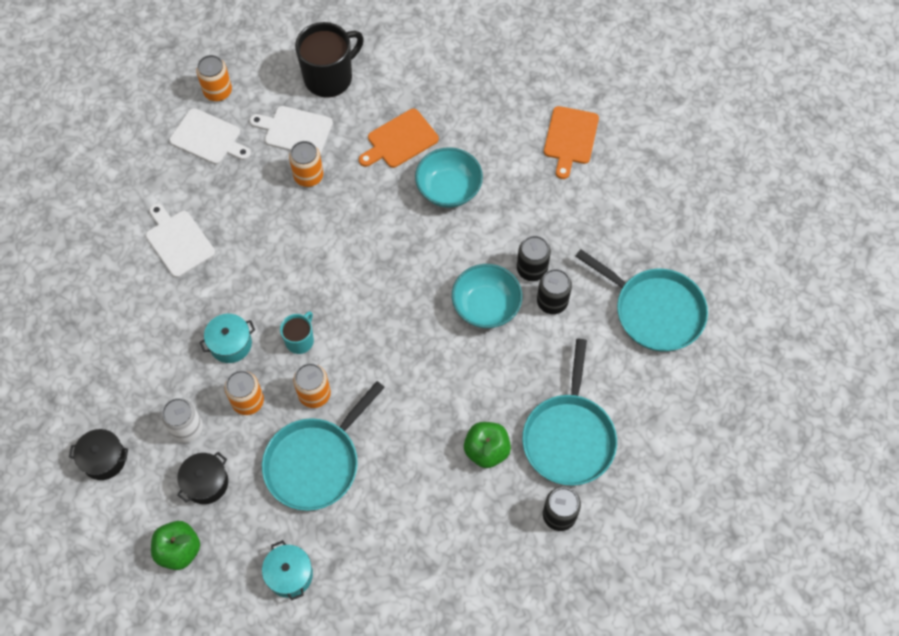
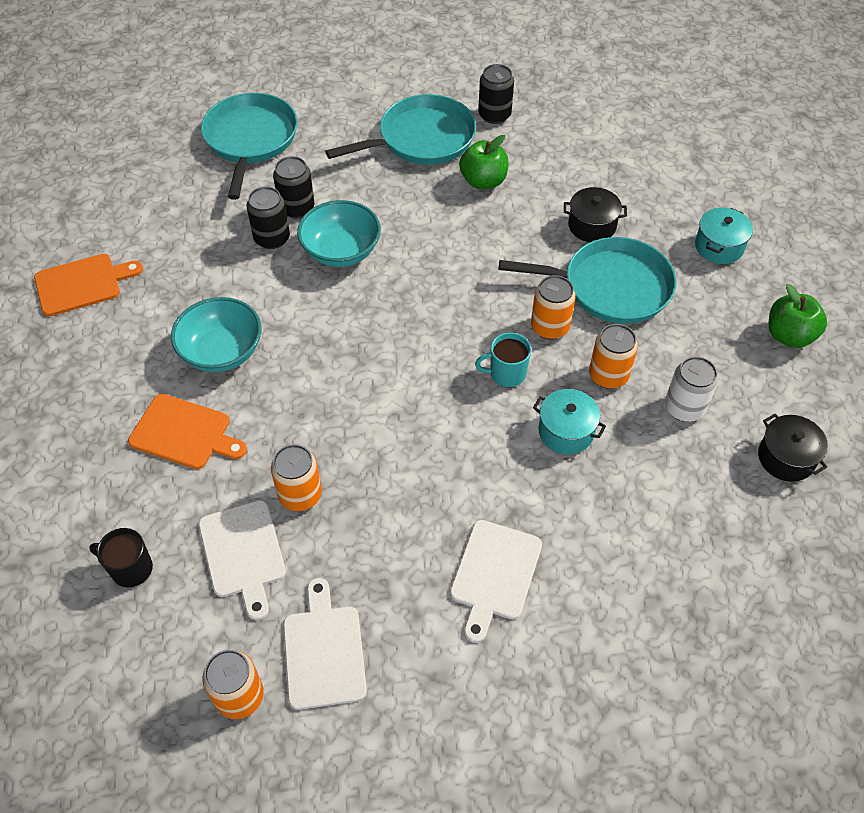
camera: 125 degrees left, 10 degrees down
(206, 483) = (714, 356): black pot -> black pot (592, 226)
(329, 77) = (130, 569): black mug -> black mug, size x0.53

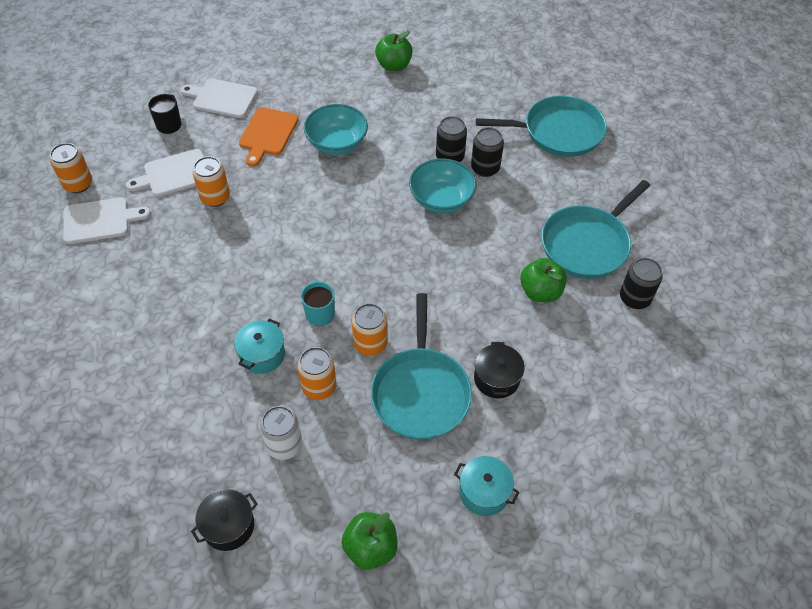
camera: 85 degrees right, 0 degrees up
(82, 284) = (393, 65): orange cutting board -> green apple
(422, 139) = (587, 244): turquoise pan -> turquoise pan turned 75 degrees clockwise
(494, 574) = (142, 309): white cutting board -> white cutting board (222, 98)

